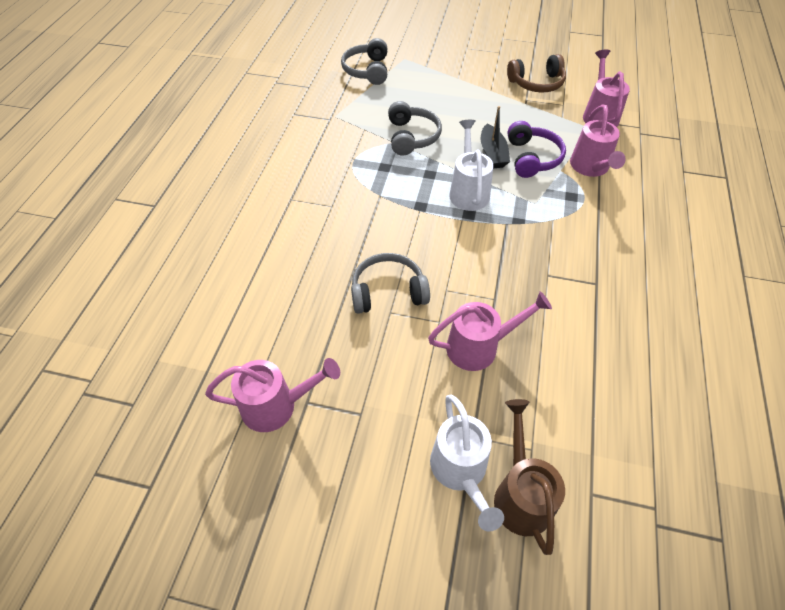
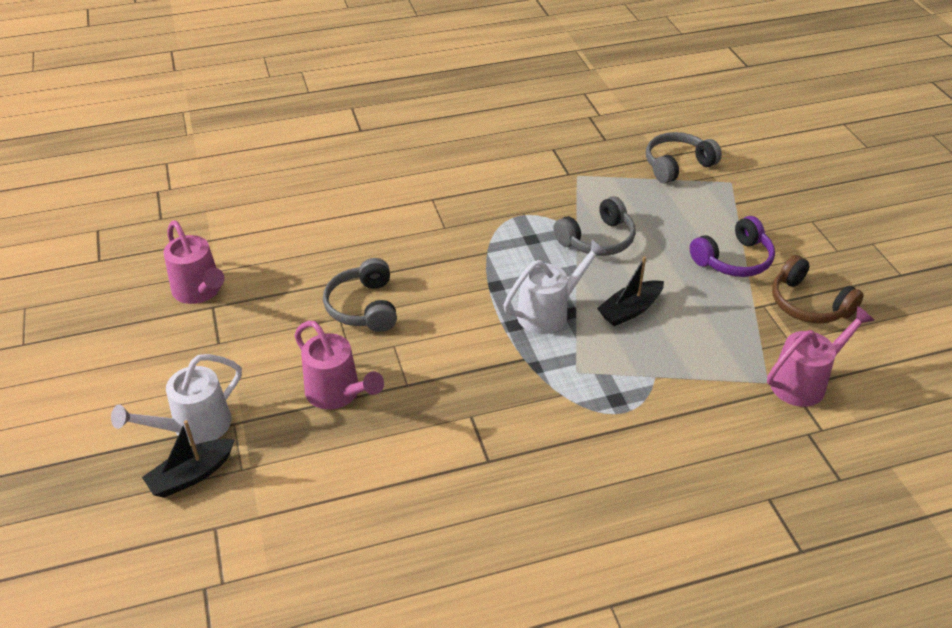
camera: 60 degrees right, 10 degrees down
(388, 291) = (363, 307): grey headphones -> grey headphones turned 150 degrees counterclockwise
(521, 493) = (191, 475): brown watering can -> black boat
(532, 158) = (654, 345): purple headphones -> purple headphones (734, 260)
(590, 168) = (685, 403): pink watering can -> none

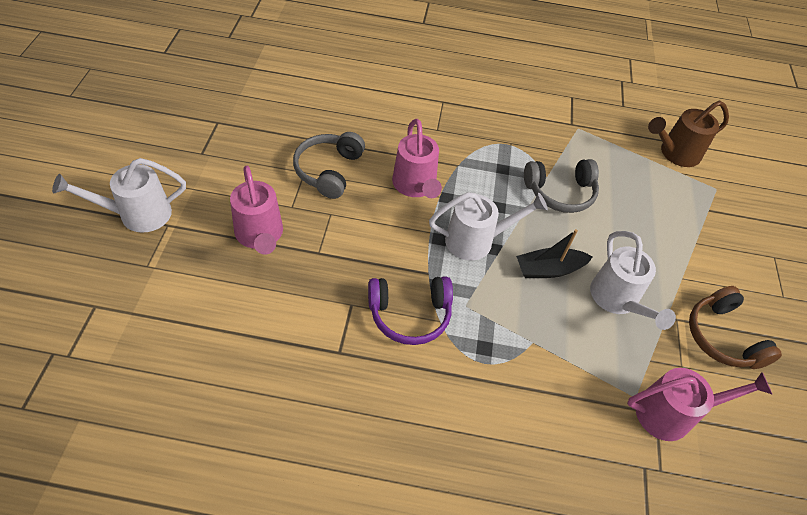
camera: 20 degrees right, 10 degrees up
(191, 475) = (108, 253): black boat -> none
(200, 292) = (216, 106): pink watering can -> pink watering can (415, 186)
(677, 165) = (674, 153): grey headphones -> brown watering can
(705, 311) = (617, 300): none -> white watering can
(734, 260) = (674, 263): purple headphones -> purple headphones (410, 315)

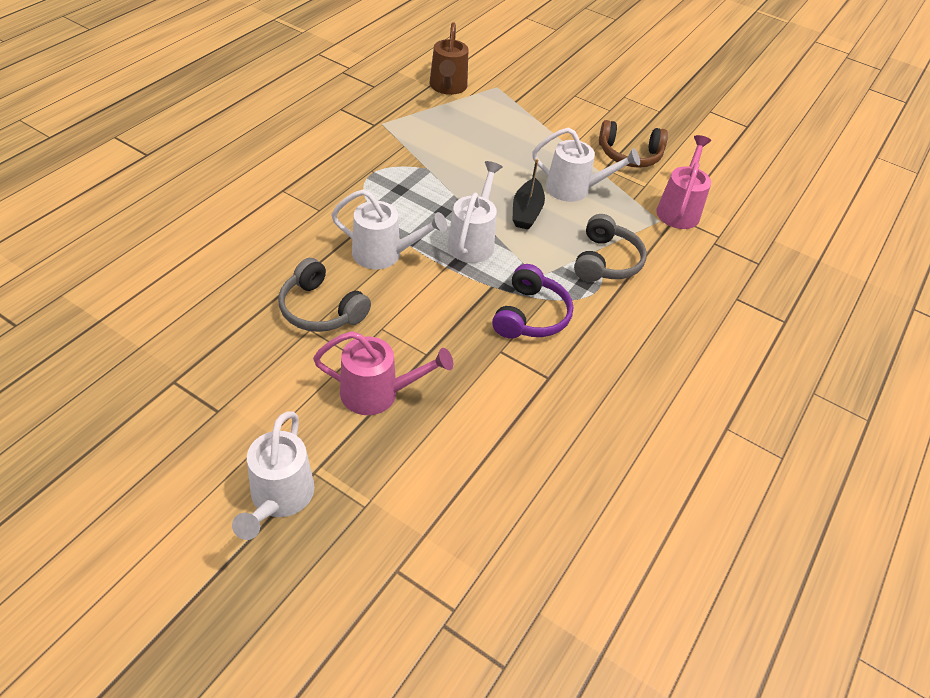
camera: 65 degrees left, 5 degrees down
(415, 186) = (384, 254): pink watering can -> white watering can
(560, 193) = (449, 168): grey headphones -> grey headphones (606, 261)

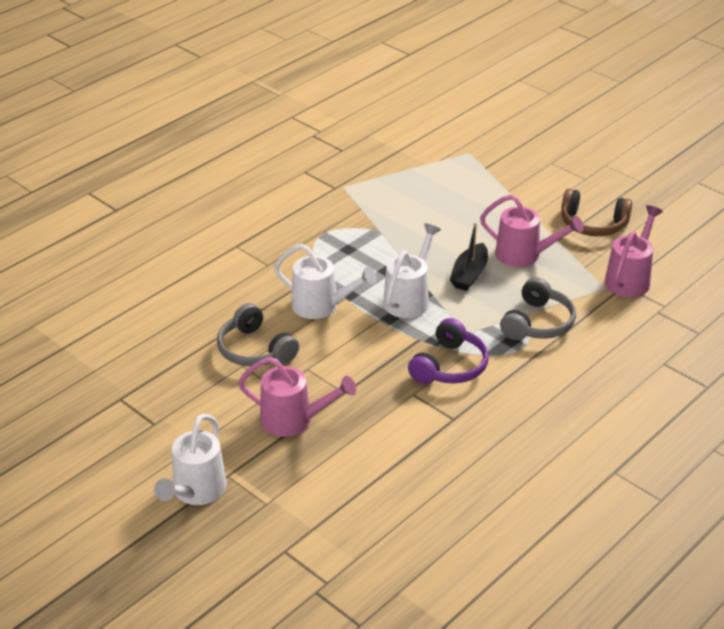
camera: 15 degrees right, 10 degrees down
(447, 87) = (417, 153): brown watering can -> none
(575, 189) = (524, 255): white watering can -> pink watering can

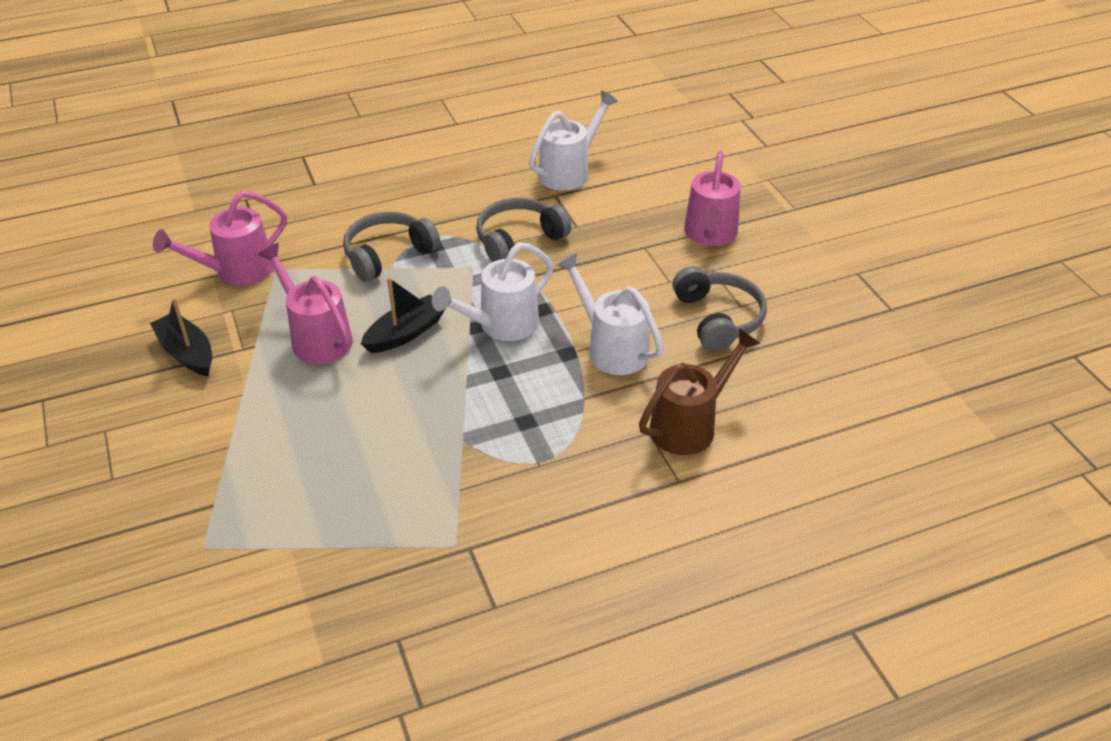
camera: 155 degrees left, 5 degrees up
(195, 492) = (830, 203): white watering can -> white watering can (570, 171)
(243, 276) = (690, 425): none -> brown watering can
(294, 420) = (709, 235): pink watering can -> pink watering can turned 120 degrees counterclockwise
(450, 366) = (518, 240): purple headphones -> grey headphones
(593, 224) = (187, 353): brown headphones -> black boat

